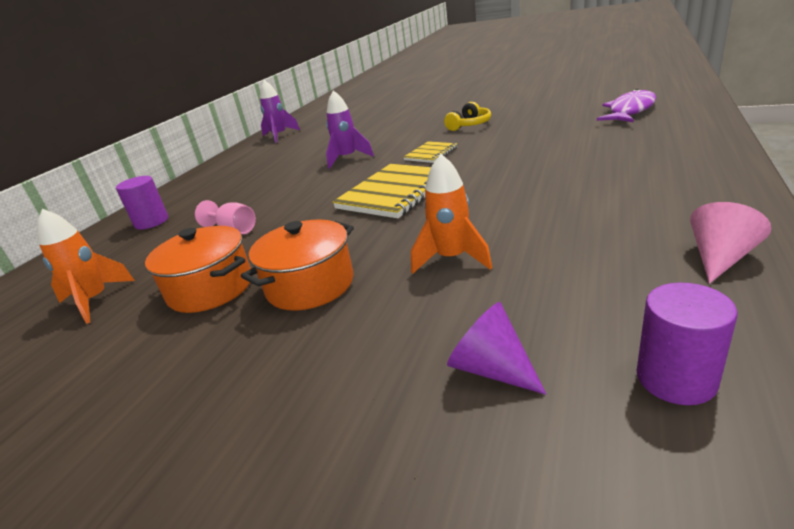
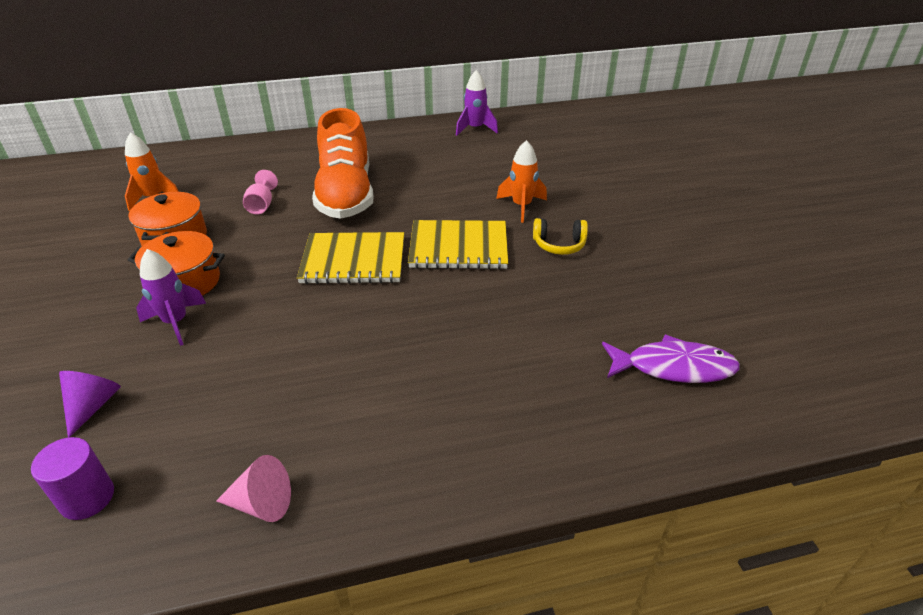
camera: 50 degrees right, 10 degrees up
(151, 222) = (268, 157): purple cylinder -> none
(287, 189) = (346, 195): none -> orange shoe
(347, 158) = (428, 198): purple rocket -> purple rocket (176, 322)
(431, 154) = (458, 247): yellow notebook -> yellow notebook, size x1.87
(452, 259) = (235, 339): orange rocket -> orange rocket (521, 206)

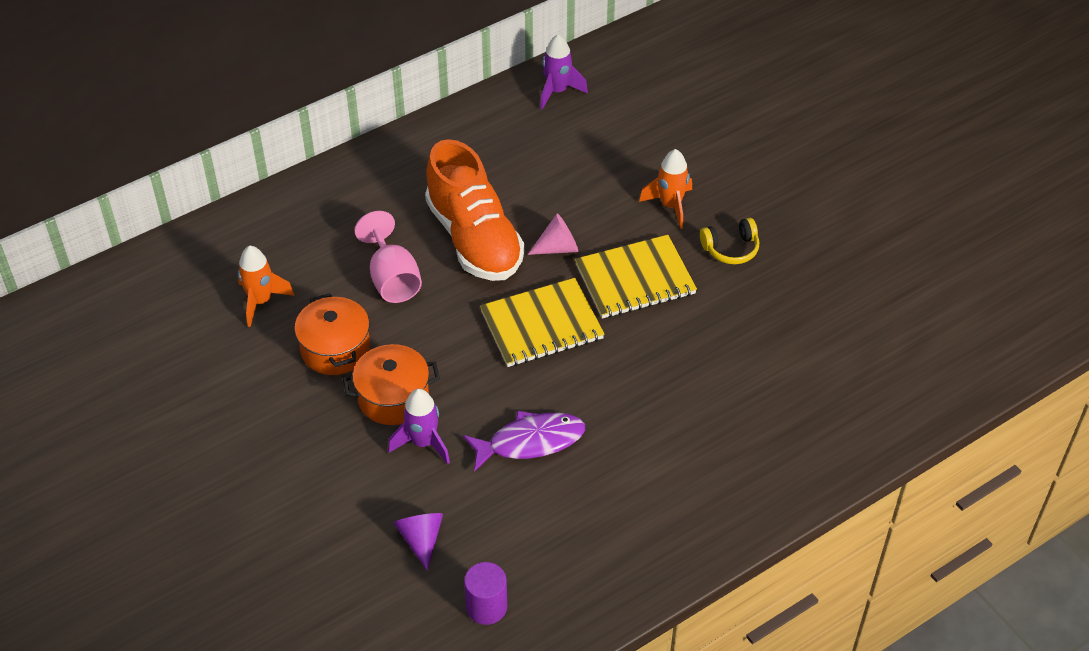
camera: 20 degrees left, 10 degrees up
(261, 205) = (392, 279): pink goblet -> pink goblet, size x1.57
(262, 503) = (622, 568): pink cone -> pink cone (558, 247)
(673, 367) = (880, 359): purple fish -> purple fish (530, 441)

